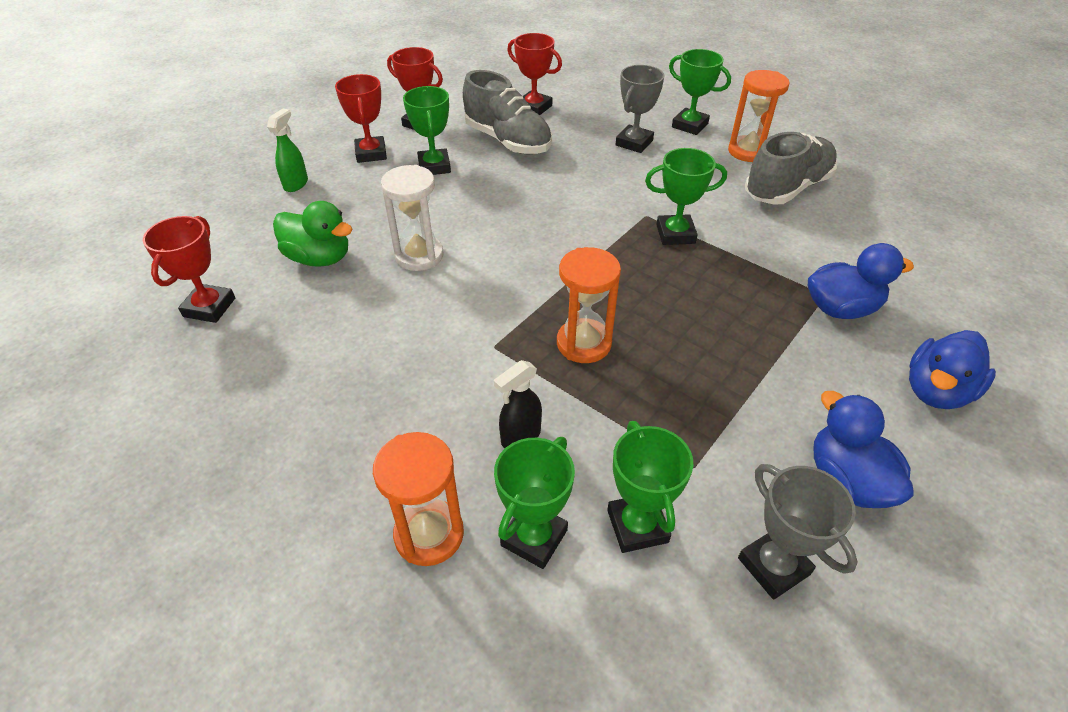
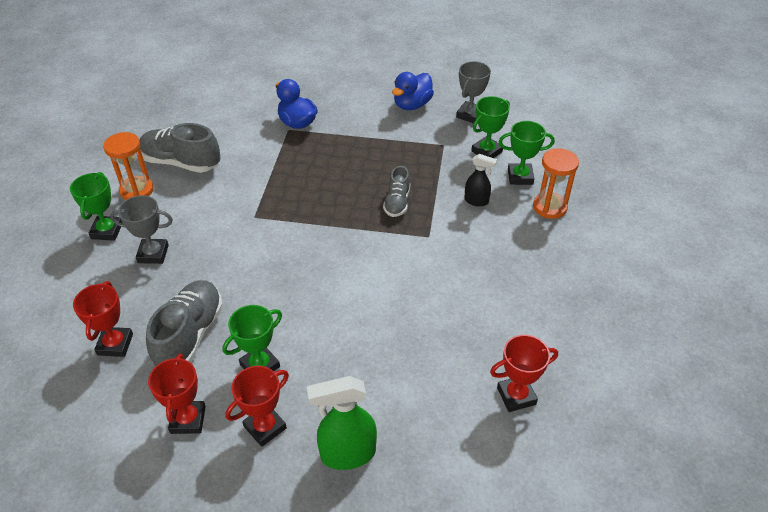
camera: 120 degrees left, 0 degrees up
(296, 184) = (347, 454): green spray bottle -> green spray bottle, size x1.69
(319, 258) = (423, 367): green duck -> none
(419, 255) = (378, 311): white hourglass -> none
(584, 343) = (397, 202): orange hourglass -> grey shoe
(675, 234) = (268, 197): green trophy -> none
(936, 391) = (337, 89): blue duck -> none

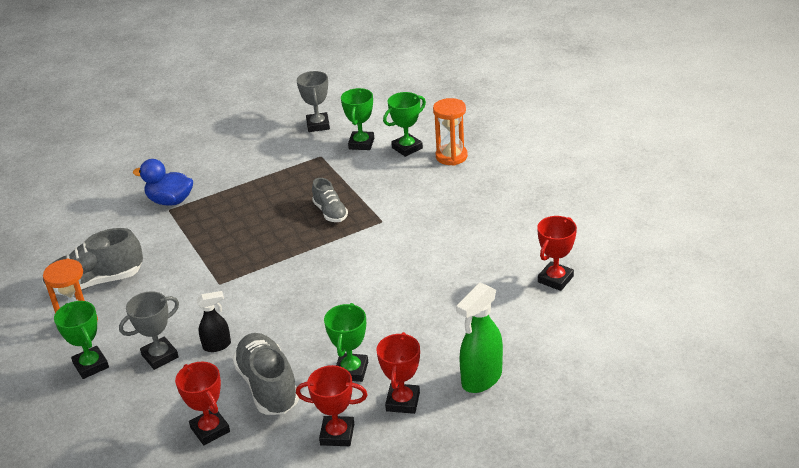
camera: 35 degrees left, 10 degrees down
(188, 420) = (337, 434): red trophy -> red trophy turned 45 degrees counterclockwise
(412, 105) = (259, 140): blue duck -> none
(476, 201) = (392, 180): black spray bottle -> black spray bottle (217, 345)

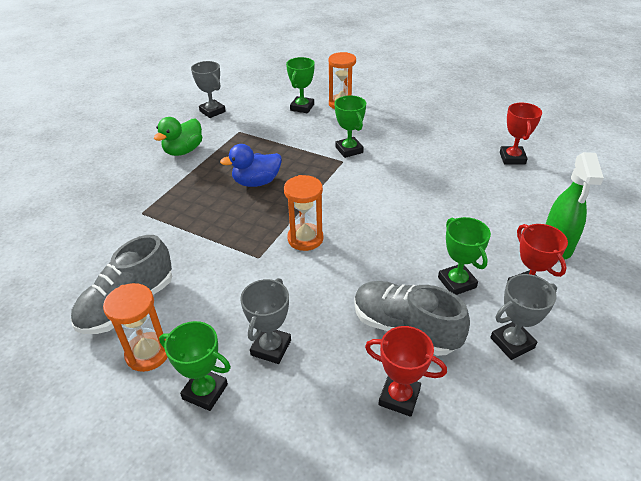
camera: 35 degrees left, 5 degrees up
(170, 201) = (136, 205): blue duck -> blue duck (256, 182)
(217, 345) = (317, 312): black spray bottle -> none
(253, 160) = (183, 151): none -> green duck
(271, 282) = (305, 239): none -> orange hourglass
(330, 212) = (294, 168): grey shoe -> none
(337, 434) = (512, 343): red trophy -> grey trophy
(361, 144) = (263, 114): green trophy -> green trophy (349, 150)

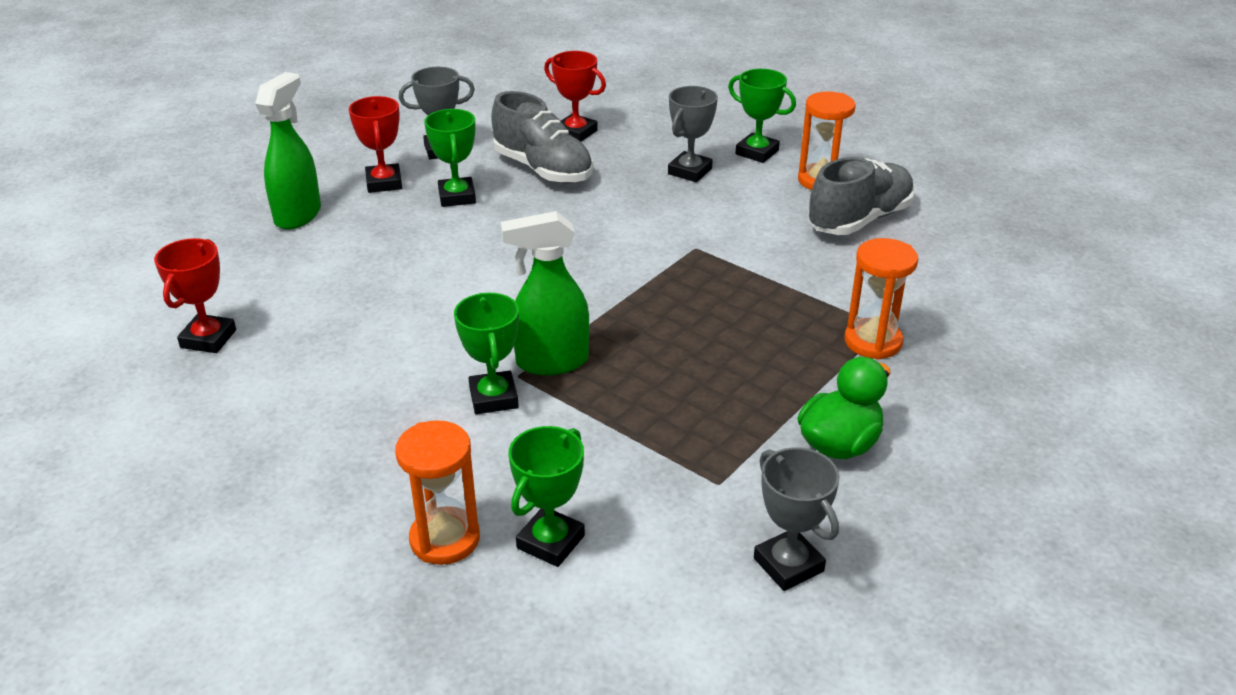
camera: 170 degrees left, 5 degrees down
(256, 182) = (689, 354): blue duck -> none
(305, 239) = (626, 261): orange hourglass -> orange hourglass (873, 342)
(328, 169) = (551, 362): none -> green spray bottle

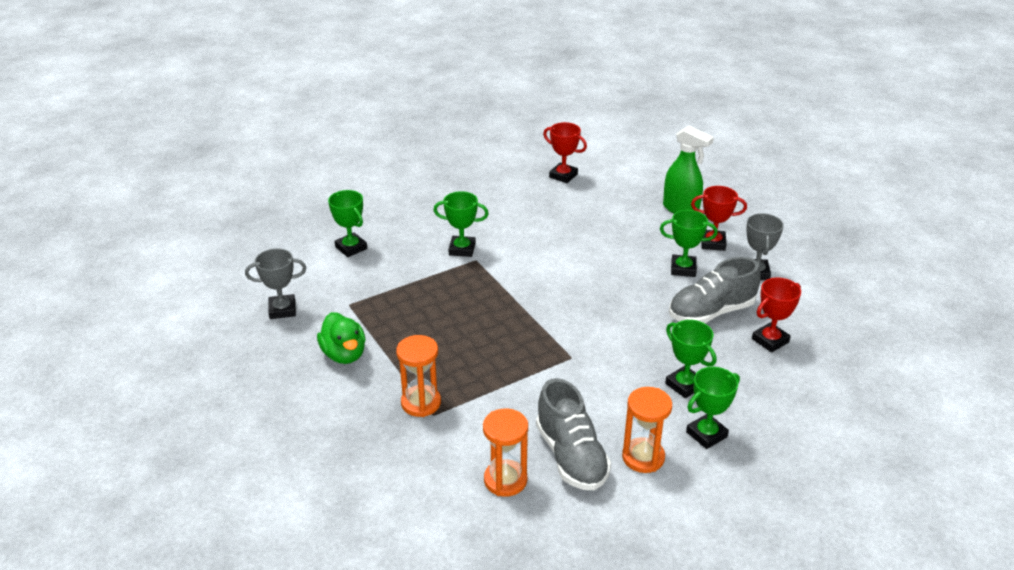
camera: 110 degrees right, 0 degrees up
(445, 539) = (374, 222): orange hourglass -> orange hourglass (505, 480)
(551, 362) = (480, 272): green spray bottle -> none
(690, 171) = (684, 385): grey trophy -> green trophy

